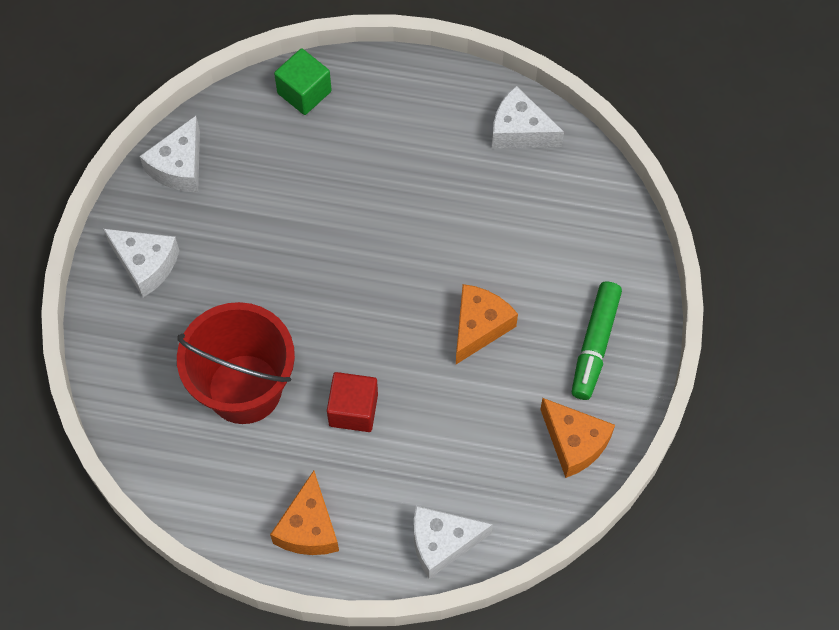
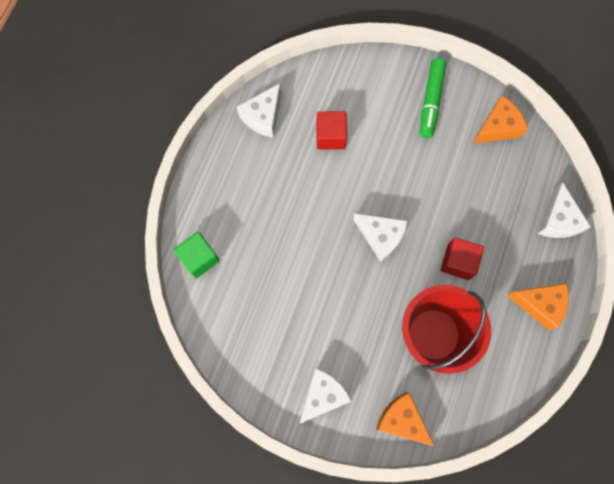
camera: 80 degrees left, 10 degrees up
(179, 166) = (244, 360): white cheese -> white cheese (381, 237)
(479, 327) = (408, 170): orange cheese -> orange cheese (401, 420)
(509, 219) = (330, 136): none -> red cube
(595, 344) = (431, 101): green marker -> green marker turned 75 degrees clockwise

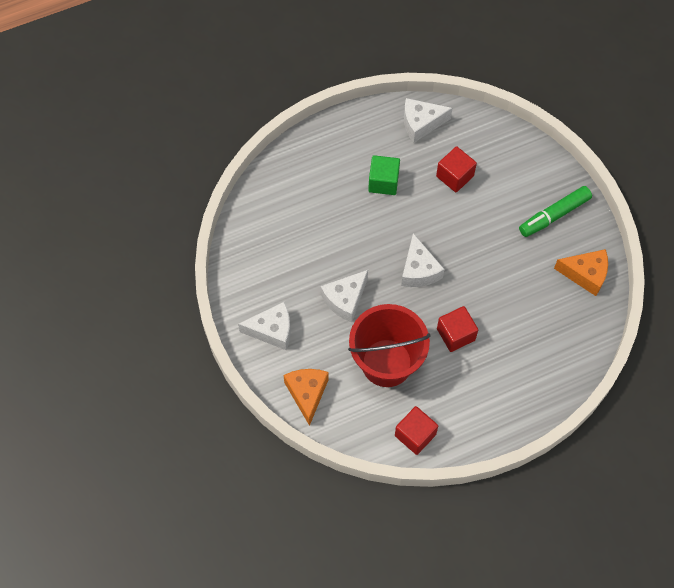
camera: 45 degrees right, 10 degrees down
(199, 258) = (282, 175): green cube -> green cube (383, 182)
(510, 371) = (415, 435): none -> red cube
(539, 304) = (484, 414): orange cheese -> none
(557, 220) = (561, 374): white cheese -> white cheese (345, 299)

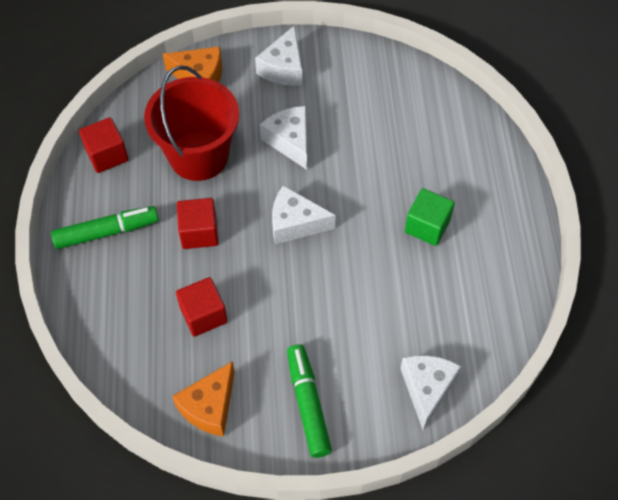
camera: 110 degrees right, 5 degrees down
(421, 124) = (499, 296): white cheese -> white cheese (427, 389)
(455, 176) = (408, 307): red cube -> red cube (203, 315)
(485, 402) = (106, 232): none -> green marker

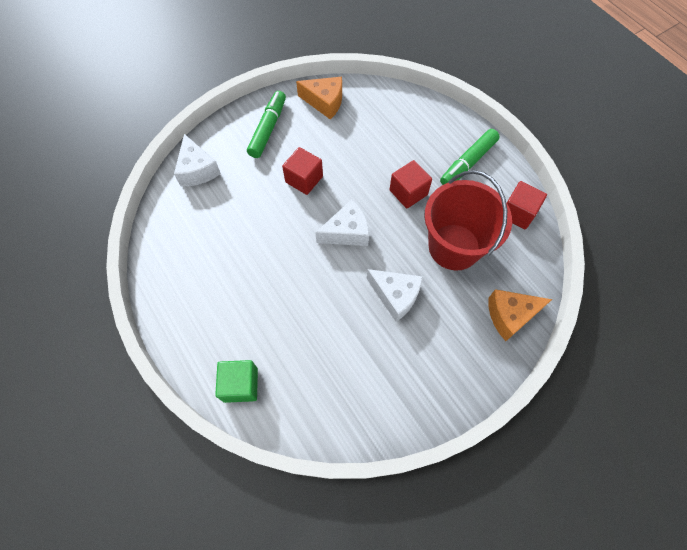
camera: 150 degrees right, 5 degrees up
(203, 315) = (365, 145): red cube -> red cube (304, 179)
(210, 407) = (325, 102): orange cheese -> orange cheese turned 105 degrees clockwise
(283, 68) = (450, 365): white cheese -> none
(308, 404) = (268, 129): green marker -> green marker turned 120 degrees counterclockwise
(427, 226) = (248, 280): green cube -> green cube (240, 385)

